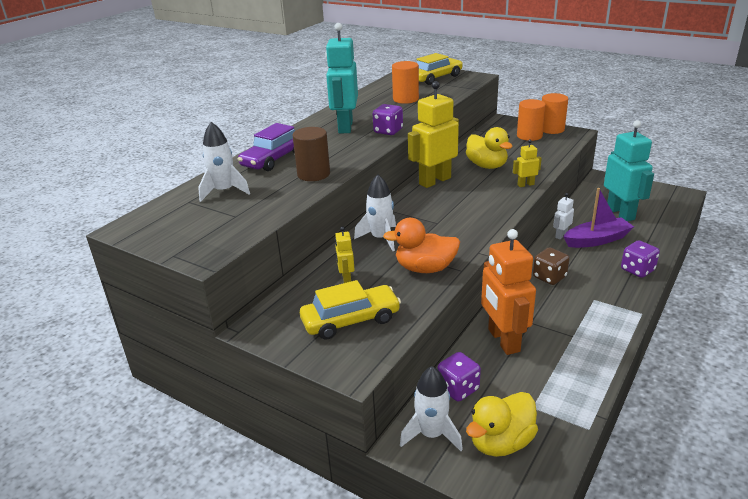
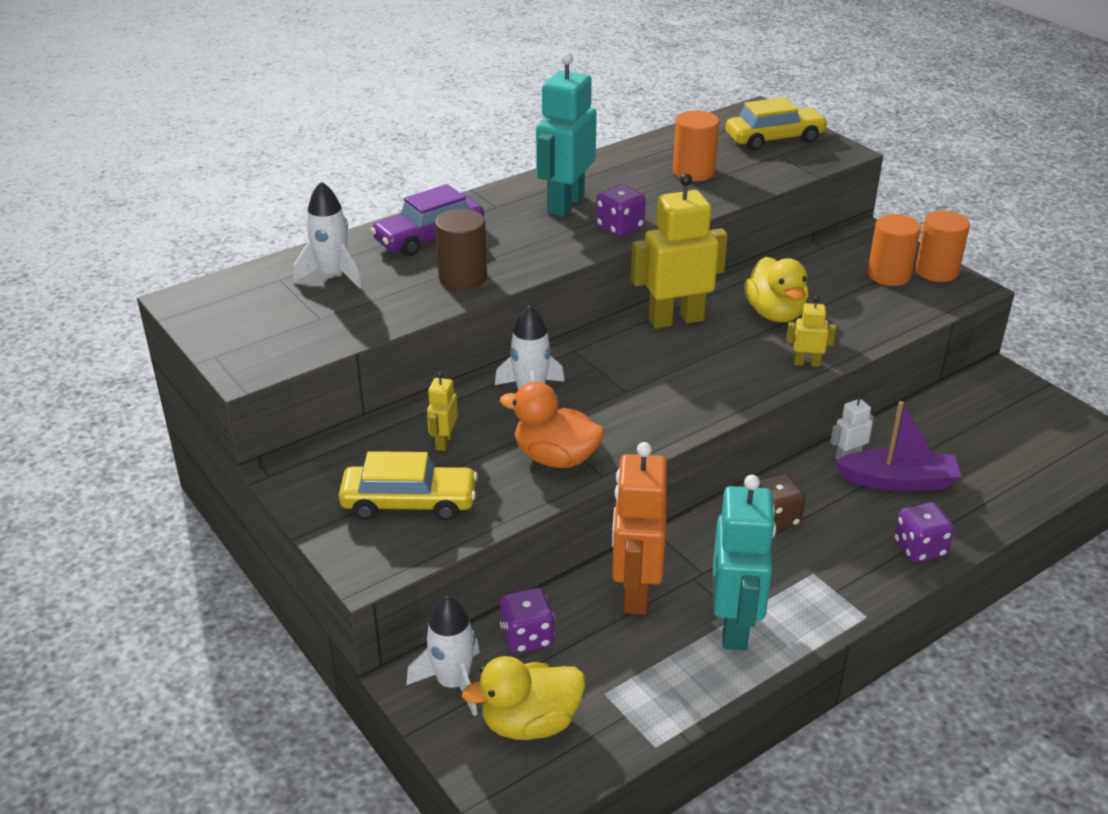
camera: 20 degrees right, 5 degrees up
(621, 213) = (976, 447): turquoise robot -> turquoise robot (735, 626)

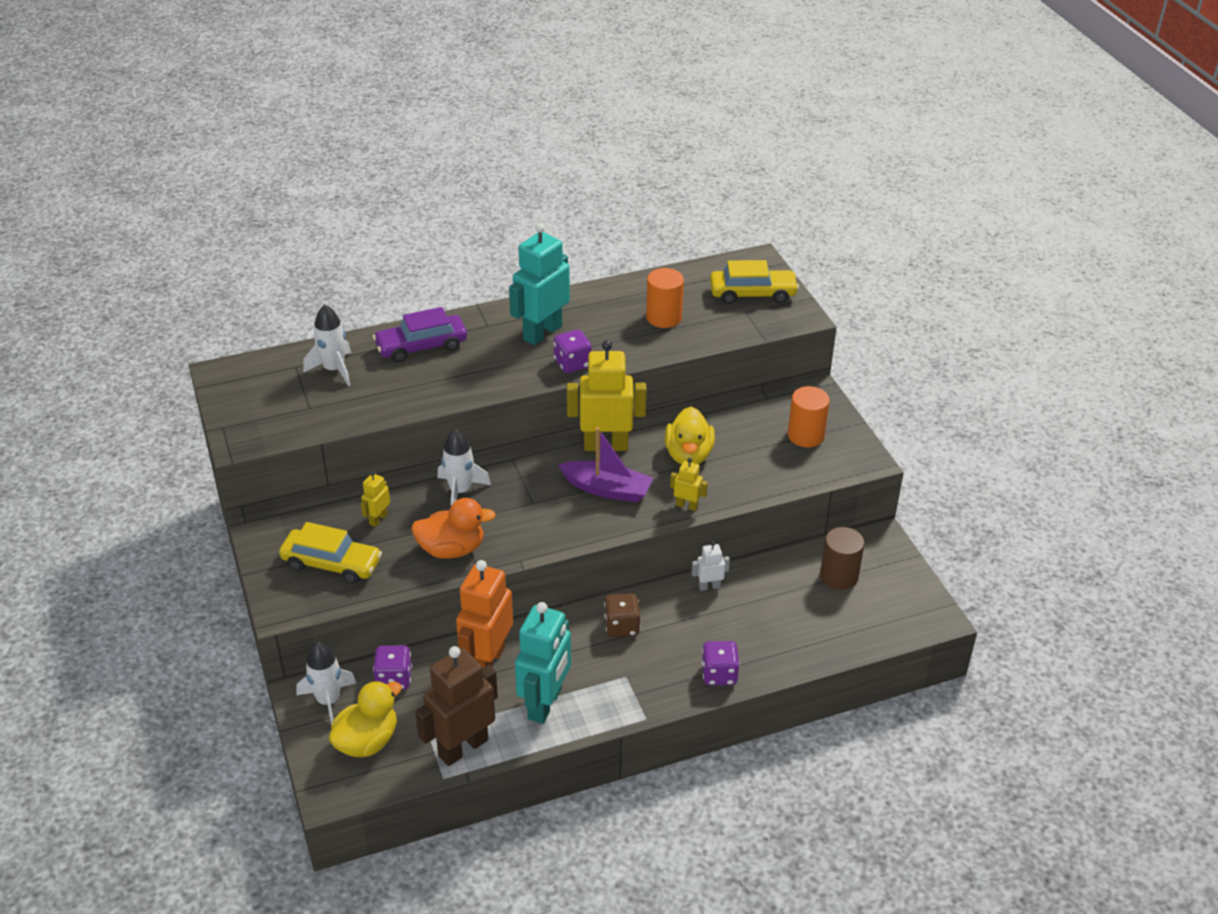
camera: 15 degrees right, 5 degrees up
(463, 277) = (428, 390): brown cylinder -> brown cylinder (839, 576)
(530, 723) = (367, 741): yellow duck -> yellow duck turned 135 degrees clockwise
(555, 458) = (452, 549): orange duck -> orange duck turned 135 degrees clockwise
(660, 702) = (463, 747): none -> brown robot
(898, 481) = (736, 615): purple boat -> purple boat (607, 489)
(936, 271) = (849, 439): orange cylinder -> none

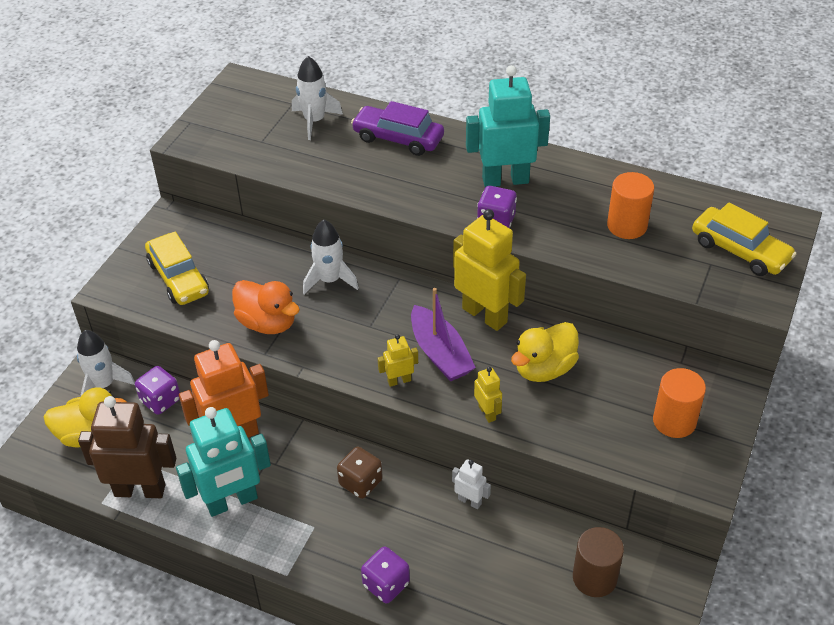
camera: 45 degrees right, 5 degrees up
(378, 519) = (248, 264): yellow robot -> yellow robot (399, 380)

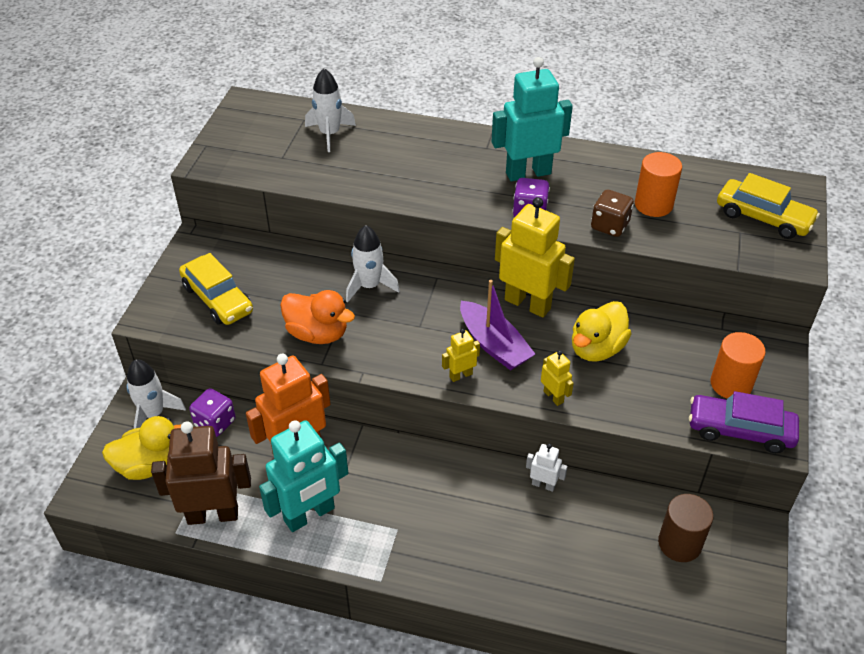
camera: 10 degrees left, 0 degrees up
(360, 482) = (433, 480): brown dice -> brown dice (609, 226)
(386, 584) = (481, 577): purple dice -> none
(398, 138) = (415, 143): purple car -> purple car (740, 430)

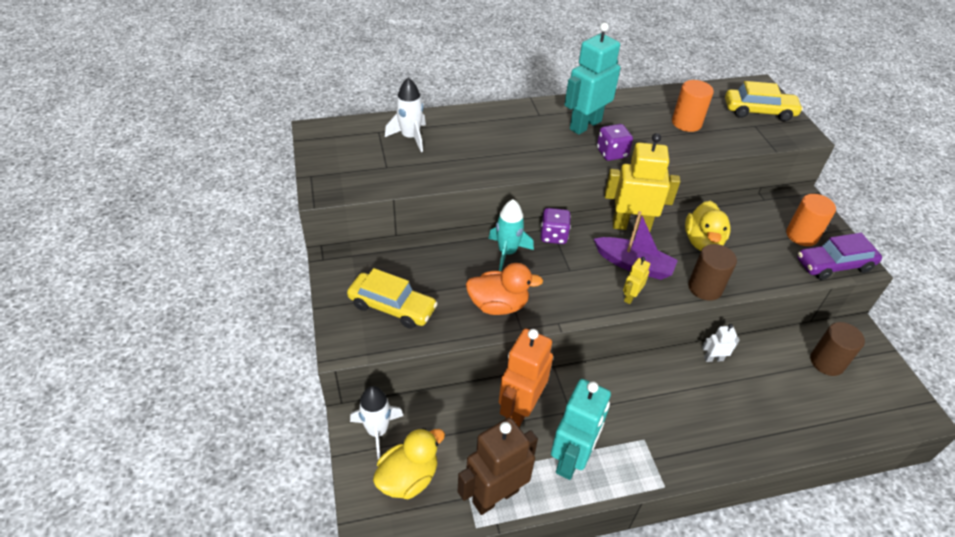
camera: 30 degrees left, 0 degrees up
(215, 423) = (437, 416): purple dice -> purple dice (553, 236)
(369, 286) = (507, 252): white rocket -> turquoise rocket
(553, 396) = (705, 288): yellow robot -> brown cylinder
(609, 226) = (673, 146): brown dice -> none

